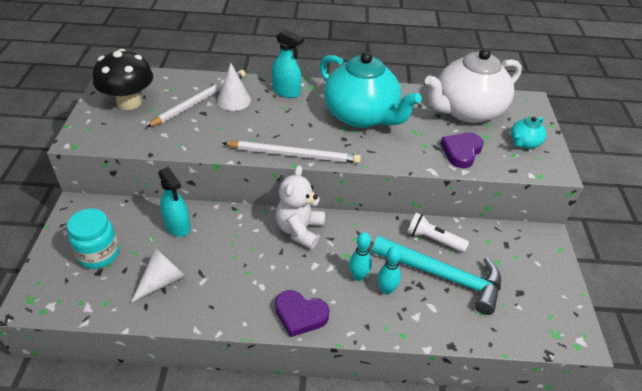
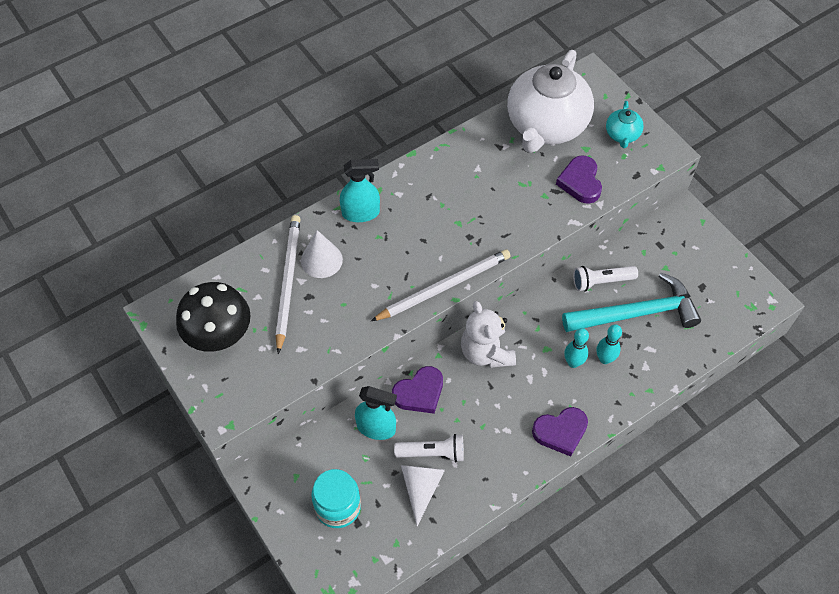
camera: 35 degrees left, 15 degrees up
(195, 265) = (432, 453): none -> white flashlight
(228, 225) = (419, 393): none -> purple heart
(361, 116) = (460, 197): turquoise teapot -> none

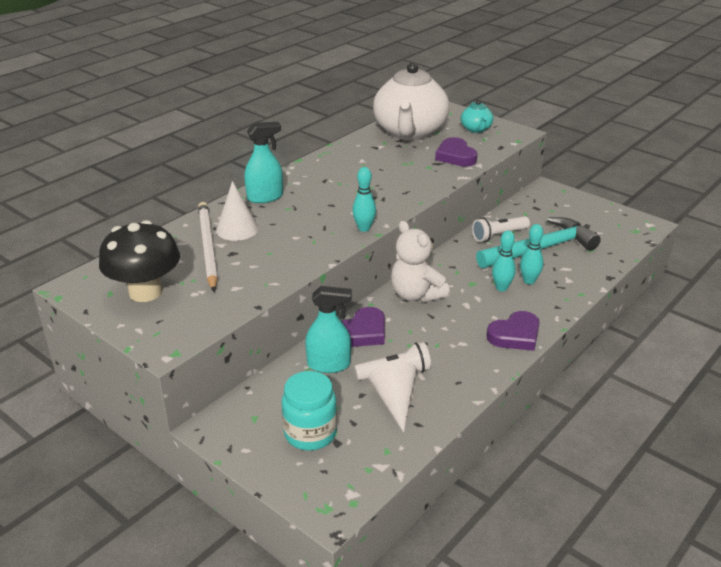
camera: 15 degrees left, 25 degrees down
(444, 287) = (364, 228): white pencil -> turquoise bowling pin

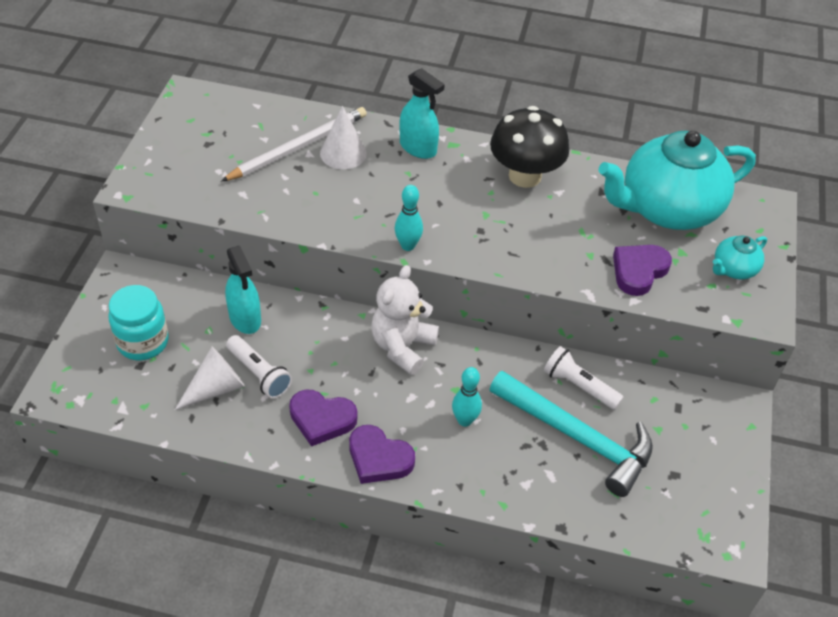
camera: 60 degrees right, 15 degrees up
(145, 292) = (203, 140): black mushroom -> black mushroom (525, 176)
(363, 332) = (310, 326): purple heart -> purple heart (322, 419)
(409, 132) = (667, 209): white teapot -> turquoise teapot
(529, 281) = (497, 443): turquoise bowling pin -> none

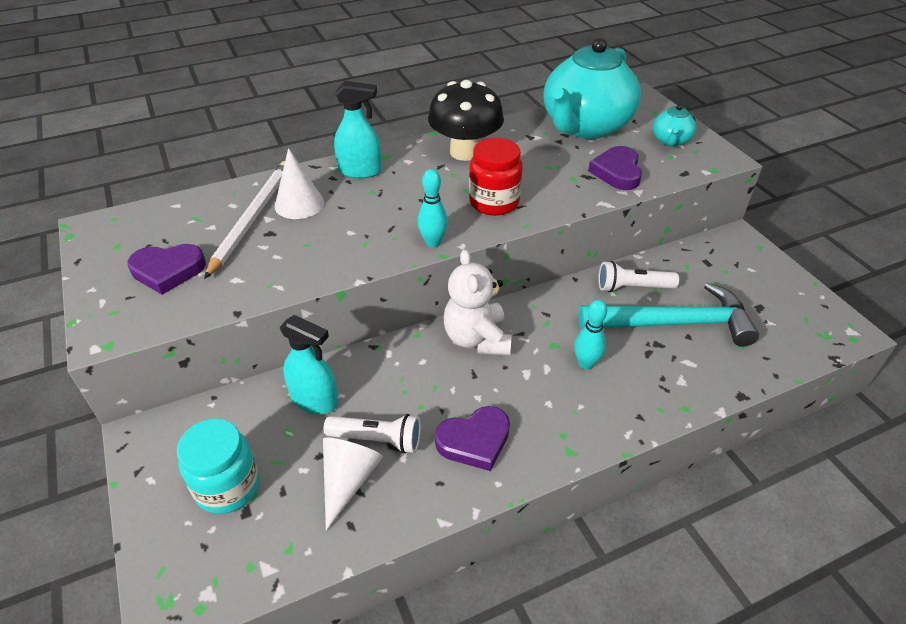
camera: 35 degrees left, 5 degrees down
(379, 458) = (556, 440): purple heart -> purple heart (168, 271)
(494, 238) = (494, 202): none -> red jar

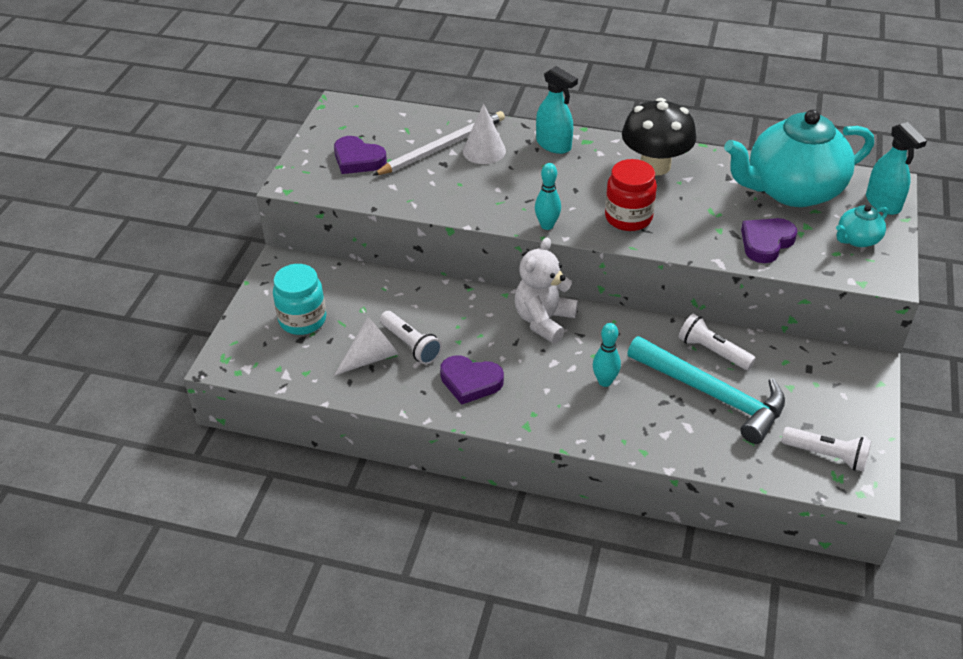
camera: 40 degrees right, 0 degrees up
(315, 400) = (396, 299): turquoise spray bottle -> turquoise spray bottle (883, 203)
(799, 323) = (827, 455): none -> white flashlight

